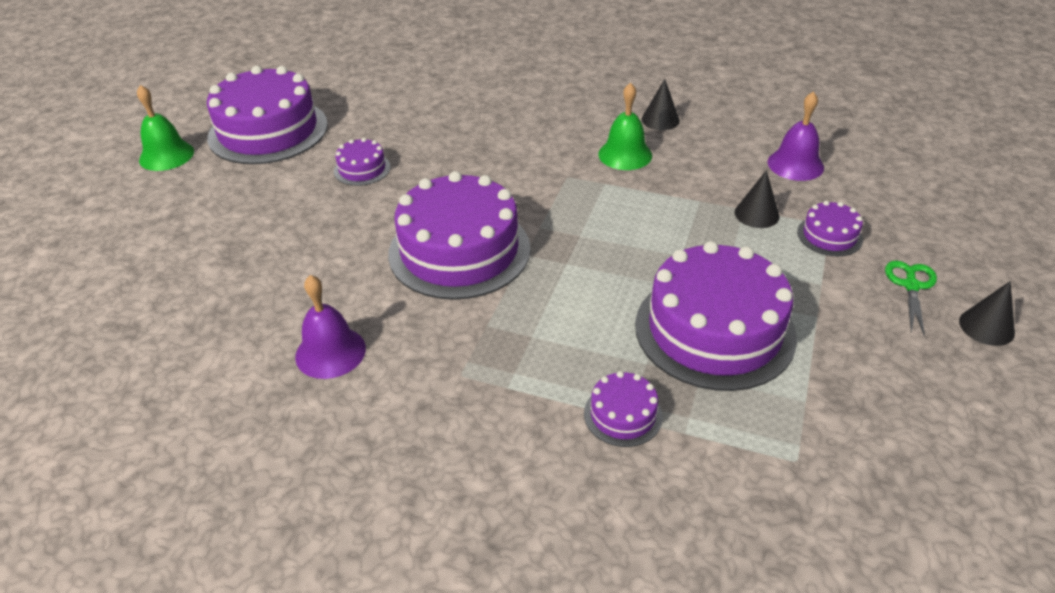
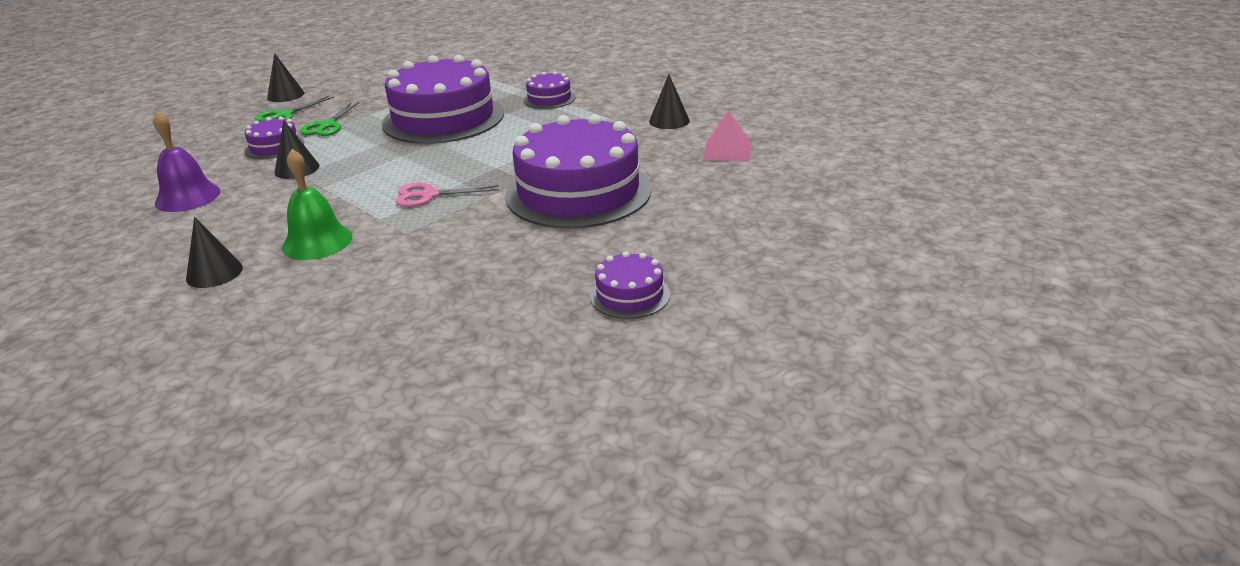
camera: 155 degrees left, 10 degrees down
(166, 155) = (931, 391): green bell -> none
(268, 131) = (752, 399): purple cake -> none
(330, 352) = (727, 151): purple bell -> pink pyramid
(423, 400) = (669, 121): none -> black cone
(592, 214) = (429, 195): none -> pink scissors
(830, 281) = (327, 126): none -> green scissors

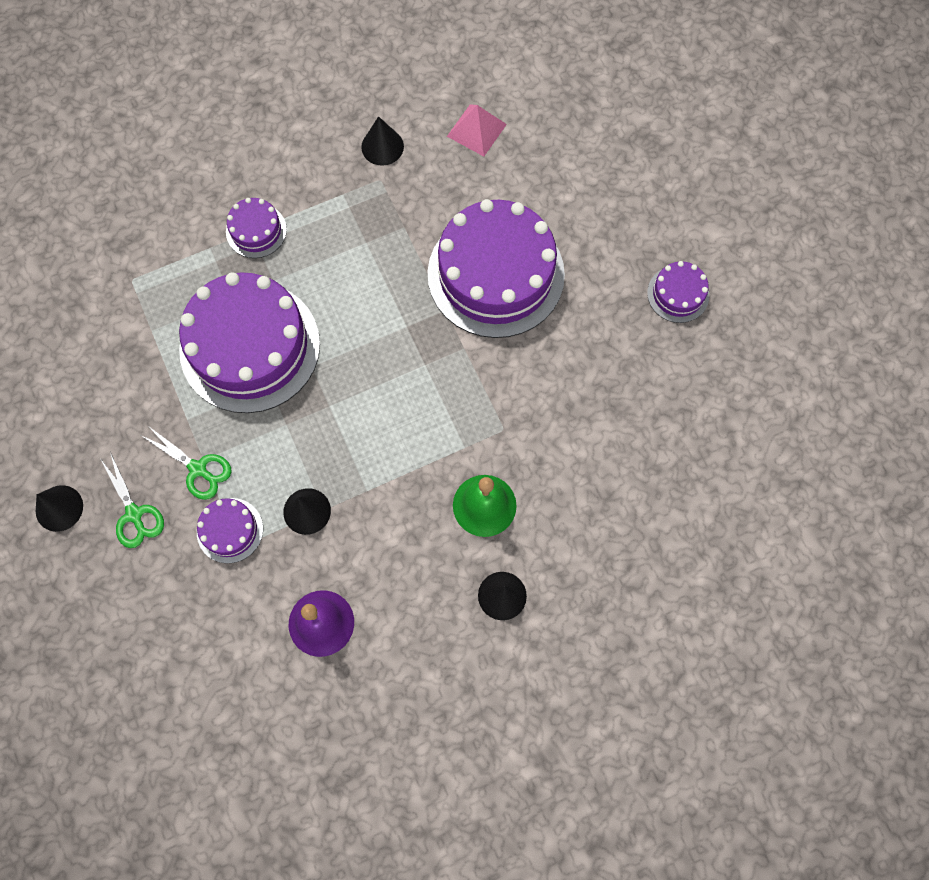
camera: 70 degrees left, 40 degrees up
(429, 195) = (437, 397): pink scissors -> none

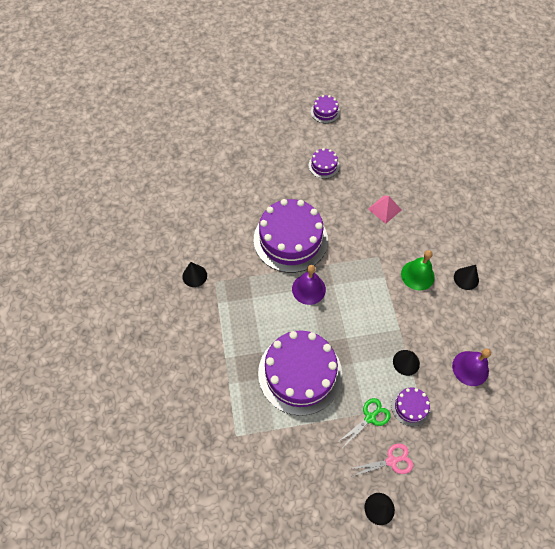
camera: 75 degrees left, 10 degrees down
(134, 514) = (391, 461): green scissors -> pink scissors
(256, 230) = (226, 354): purple cake -> purple cake (325, 112)
(405, 326) = (308, 289): none -> purple bell
(476, 130) = (201, 228): pink pyramid -> pink pyramid (384, 209)

